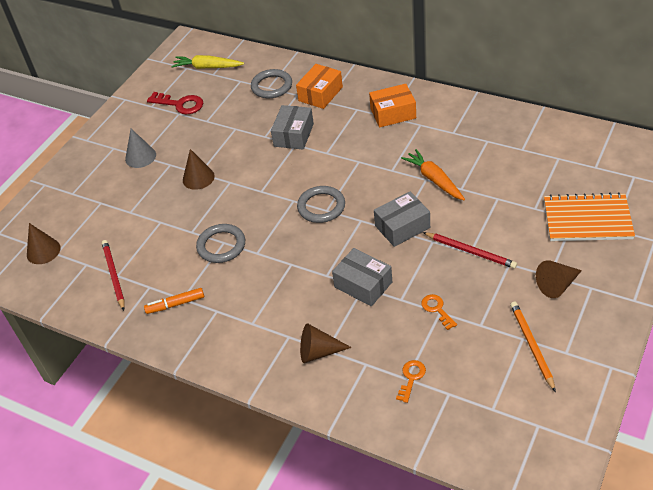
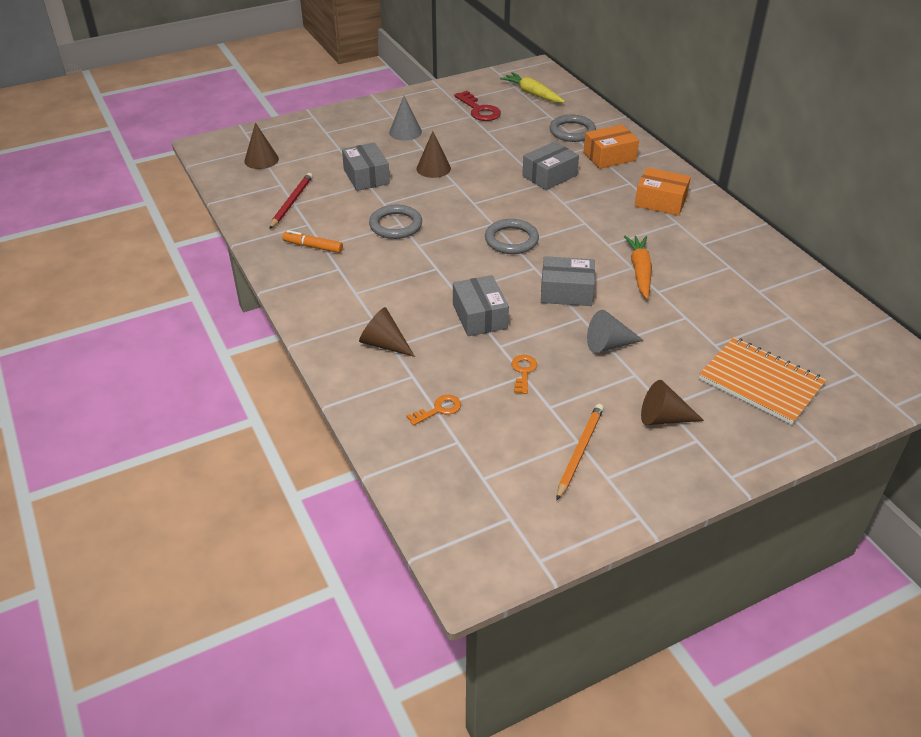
camera: 30 degrees right, 5 degrees down
(151, 216) = (366, 176): none -> grey box
(470, 251) = (608, 344): red pencil -> grey cone

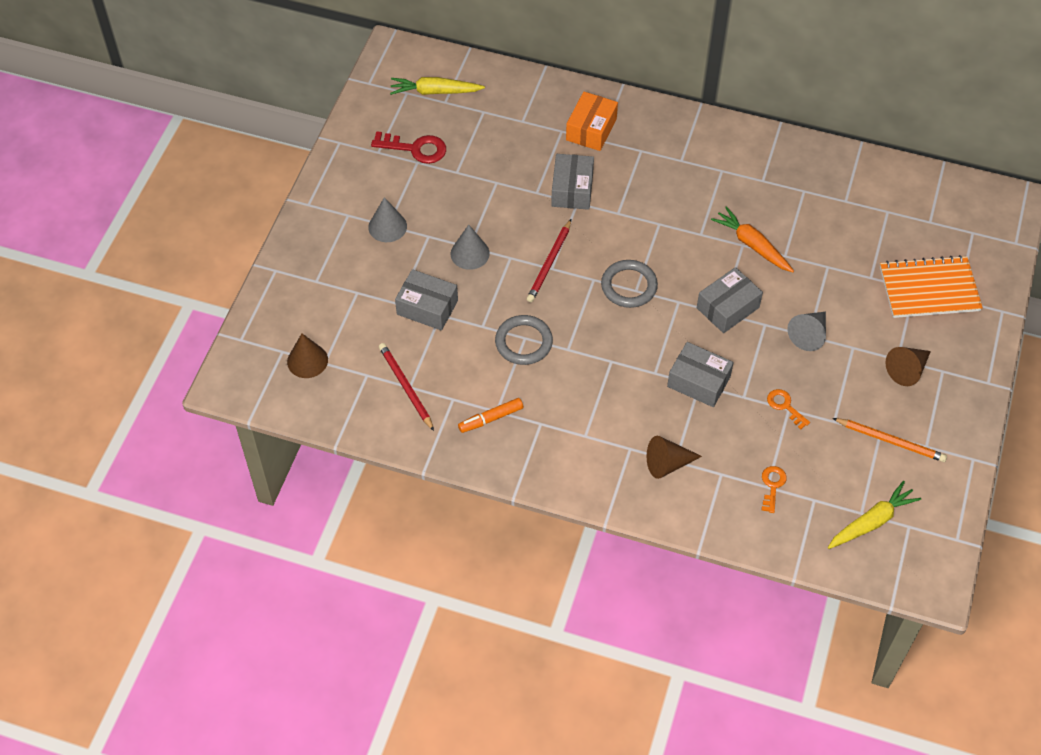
camera: 45 degrees left, 15 degrees up
(433, 168) = (470, 253): brown cone -> grey cone
(476, 200) = (549, 263): none -> red pencil
(482, 490) = (872, 521): none -> yellow carrot
(572, 131) = (526, 119): grey ring -> none
(579, 451) = (890, 441): orange pencil -> orange pencil turned 135 degrees clockwise
(660, 202) = (686, 155): orange box -> none

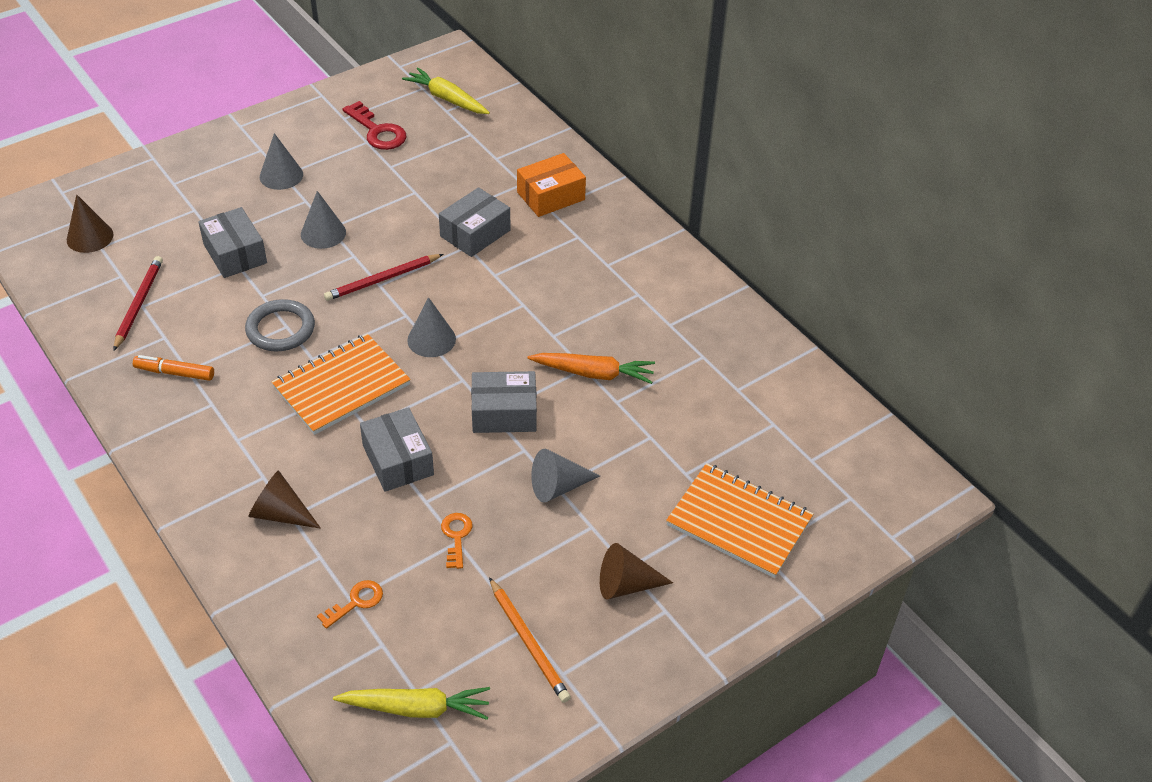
camera: 35 degrees right, 10 degrees down
(609, 356) = (342, 386): none -> orange notebook
(629, 286) = (431, 339): grey ring -> grey cone
(752, 245) = (593, 373): orange carrot -> orange carrot turned 105 degrees clockwise

